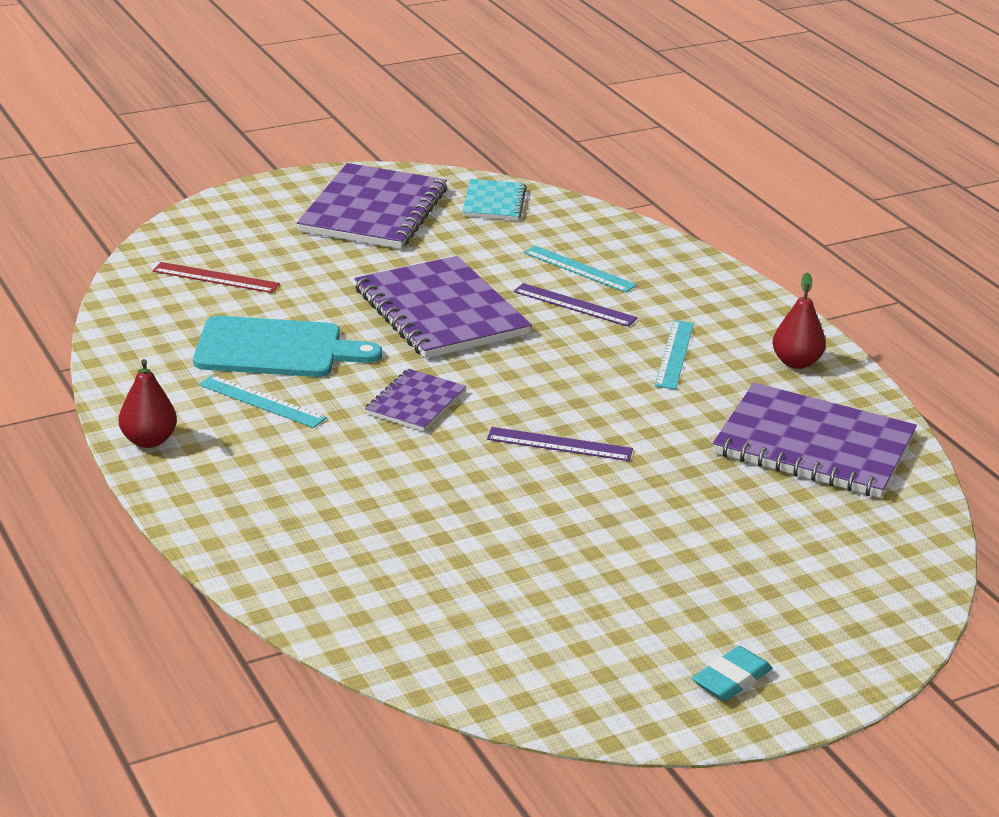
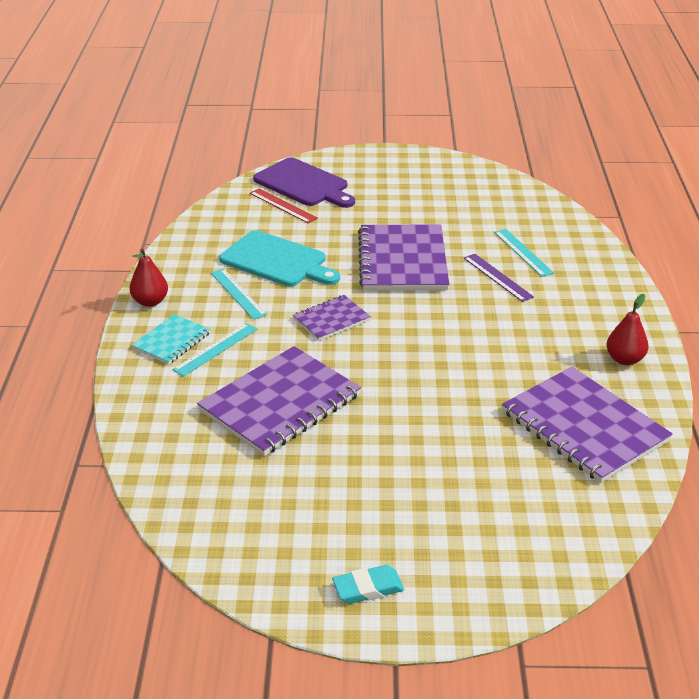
camera: 30 degrees right, 5 degrees up
(218, 244) = (303, 184): none -> purple cutting board
(373, 211) = (419, 182): purple notebook -> purple notebook (280, 403)
(494, 202) = (504, 193): turquoise notebook -> turquoise notebook (171, 341)
(559, 444) = (400, 374): purple ruler -> none
(674, 354) = (538, 330): turquoise ruler -> turquoise ruler (215, 349)

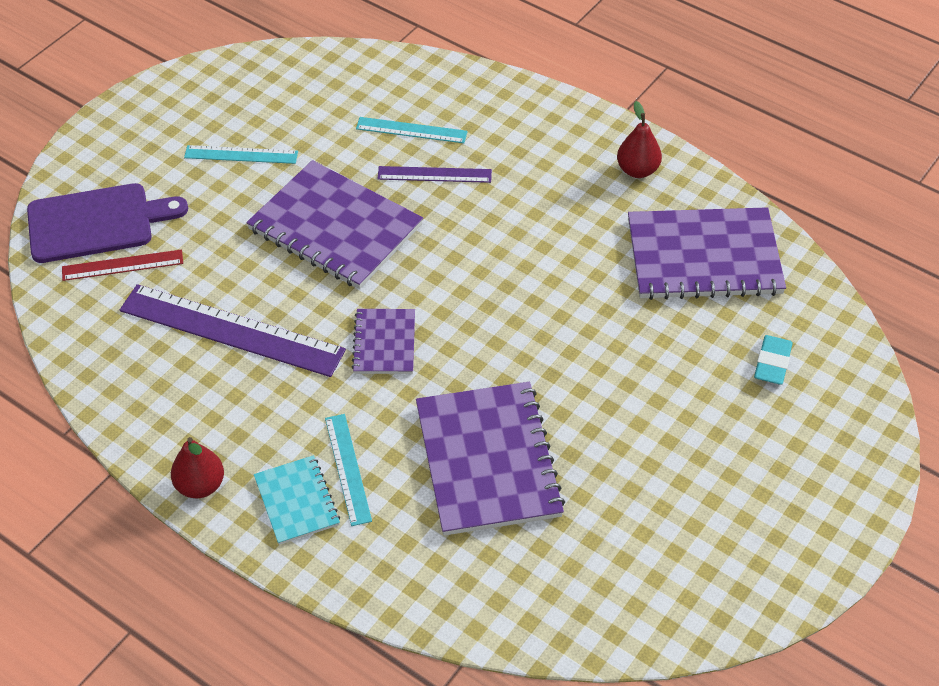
camera: 55 degrees left, 15 degrees up
(238, 293) = (261, 397): turquoise ruler -> turquoise ruler (241, 154)
(277, 261) = (231, 330): turquoise cutting board -> purple ruler
(368, 588) = (795, 532): turquoise eraser -> turquoise eraser (772, 363)

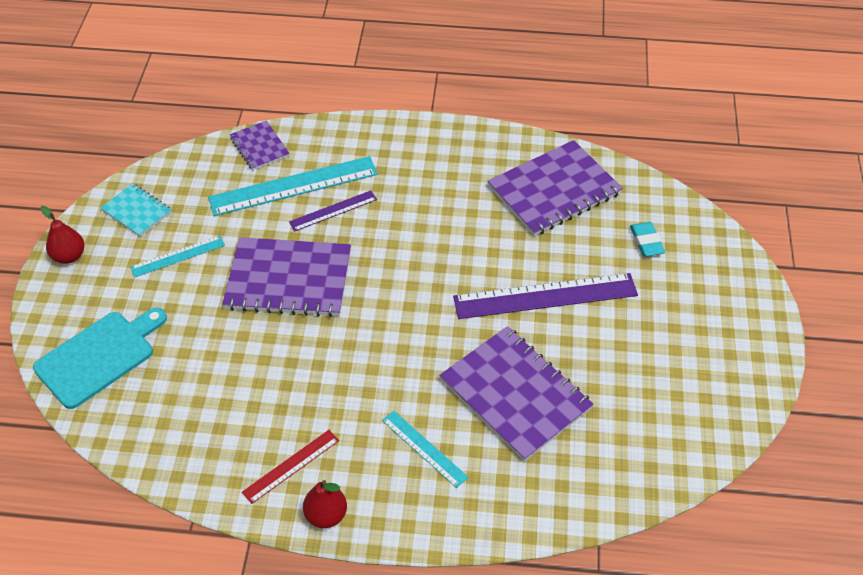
camera: 30 degrees left, 0 degrees up
(97, 223) = (99, 356): purple cutting board -> turquoise cutting board
(122, 265) = (144, 379): red ruler -> red ruler (291, 466)
(231, 330) = (266, 389): purple ruler -> purple ruler (545, 296)
(296, 501) = (405, 490): turquoise notebook -> turquoise notebook (136, 211)
(384, 343) = (385, 346): purple notebook -> purple notebook (259, 147)
(411, 130) = (293, 186): turquoise ruler -> turquoise ruler, size x1.89
(637, 170) = (469, 150): red pear -> red pear (69, 256)

